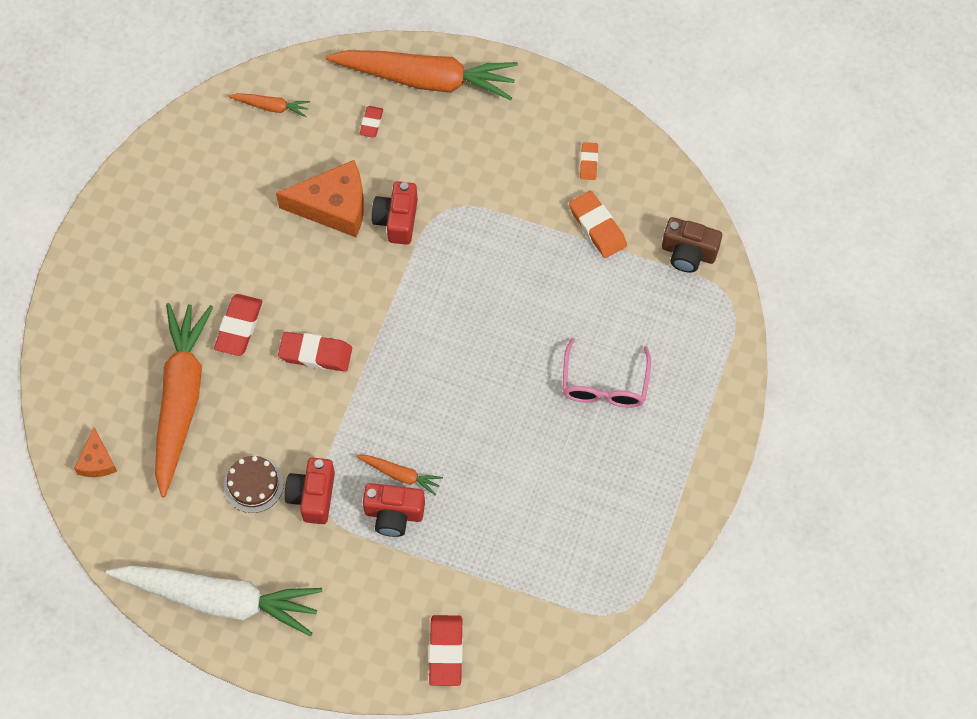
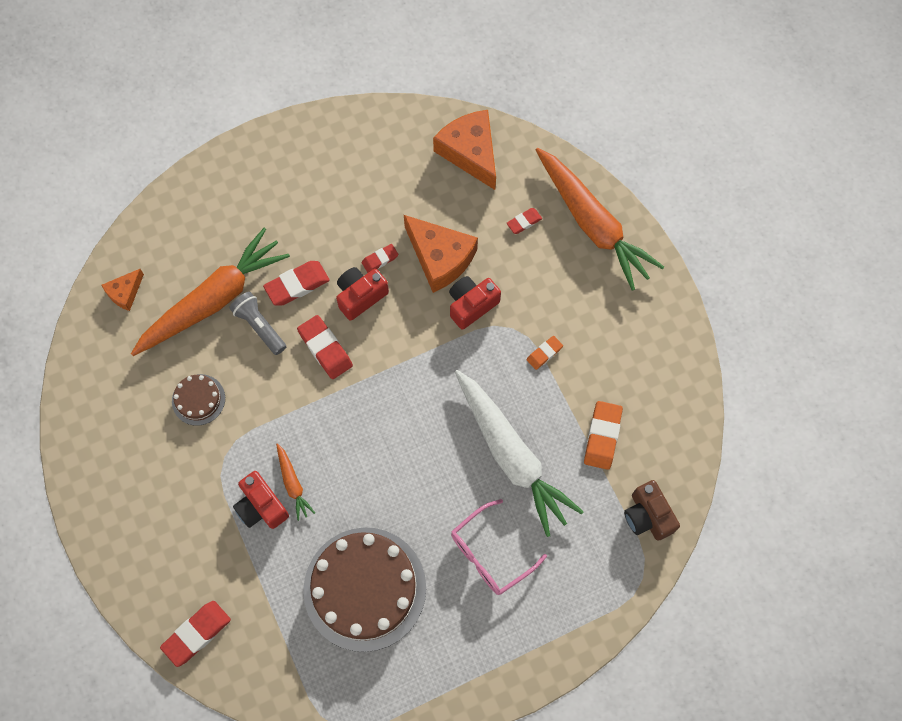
camera: 45 degrees right, 5 degrees up
(220, 599) = (101, 456): white carrot -> white carrot (511, 455)
(242, 385) = (259, 326): none -> grey flashlight
(271, 107) = (470, 152): orange carrot -> orange cheese
(286, 249) = (380, 259): none -> red eraser
(313, 496) = (225, 443): red camera -> red camera (360, 296)
(538, 496) = (364, 588): none -> brown cake
(588, 162) = (644, 384): orange eraser -> orange eraser (544, 353)

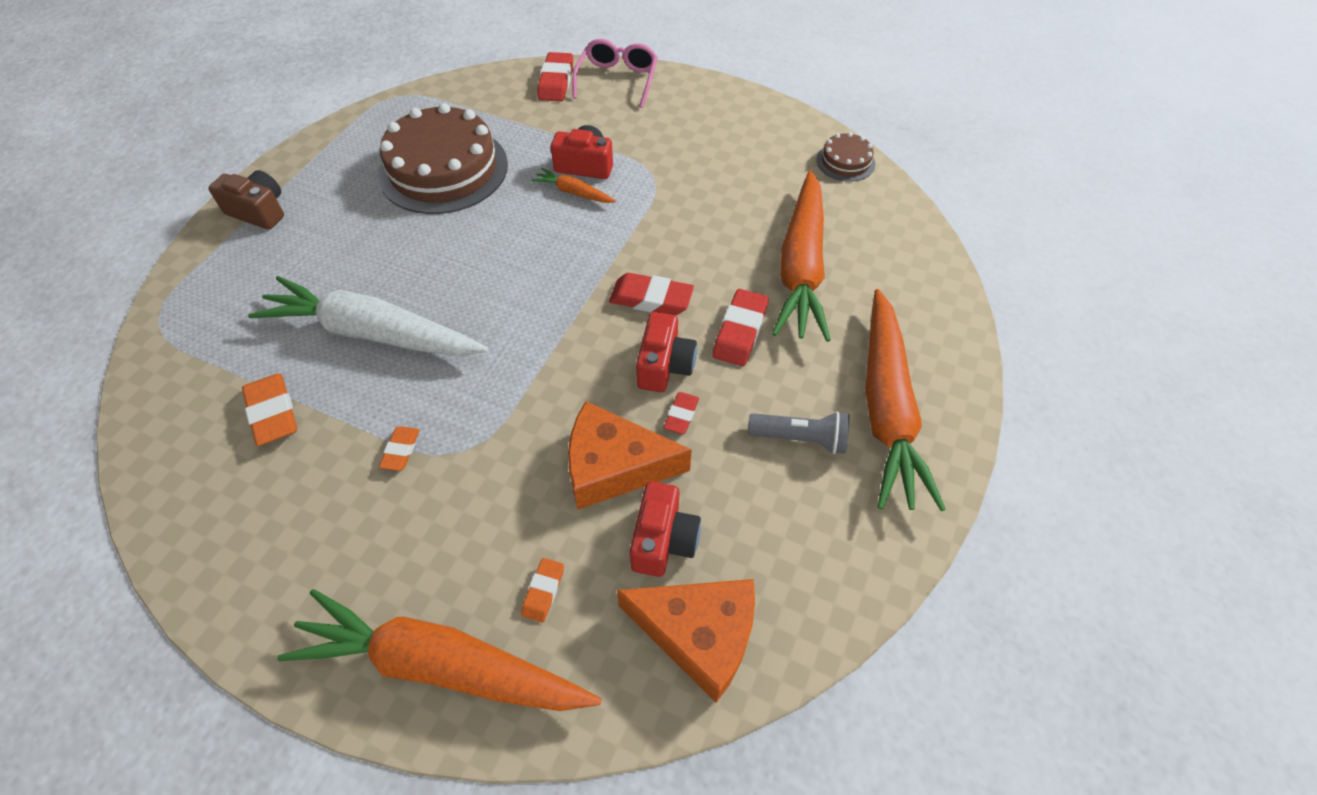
camera: 140 degrees right, 15 degrees down
(125, 293) = (882, 221): orange cheese -> none
(198, 399) = (720, 194): brown cake -> brown cake (845, 162)
(259, 326) = (734, 275): grey flashlight -> grey flashlight (801, 438)
(272, 181) = (886, 409): none -> orange carrot
(471, 305) = (531, 441): red camera -> red camera (663, 540)
(490, 554) = (340, 250): pink glasses -> pink glasses (617, 80)
(524, 222) = (543, 591): red eraser -> orange eraser
(647, 516) = (176, 373): brown camera -> brown camera (259, 211)

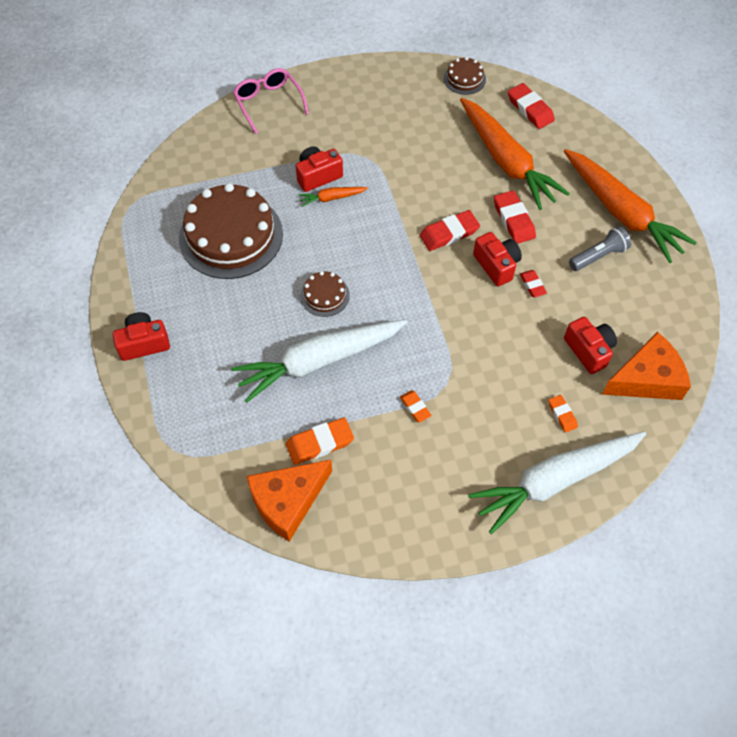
camera: 40 degrees left, 5 degrees up
(259, 211) = (144, 343): brown camera -> red camera
(272, 413) = (320, 443): orange eraser -> orange eraser turned 45 degrees counterclockwise
(441, 665) = (554, 480): orange carrot -> white carrot
(456, 275) = (325, 295): none -> brown cake
(556, 81) = (229, 128): red eraser -> red eraser (530, 109)
(614, 467) = (529, 334): orange cheese -> orange cheese (288, 501)

